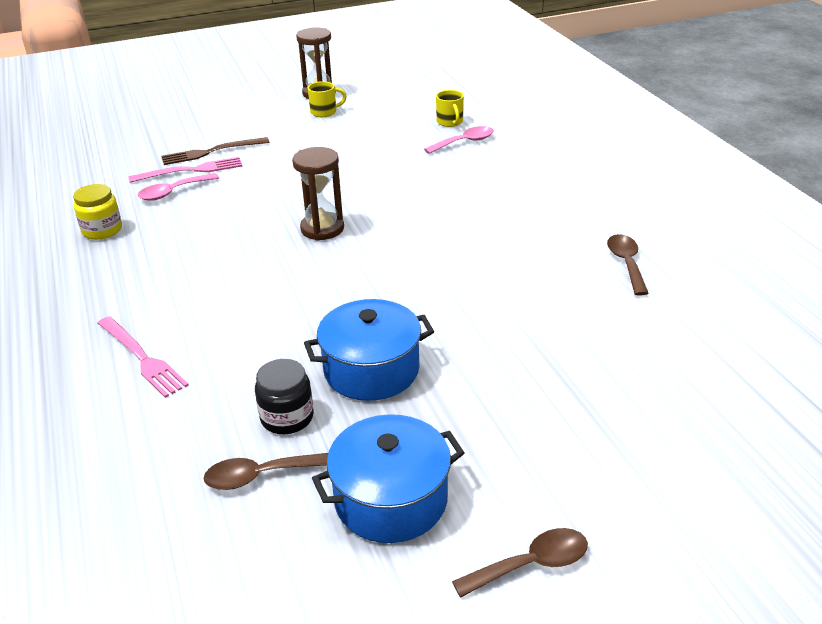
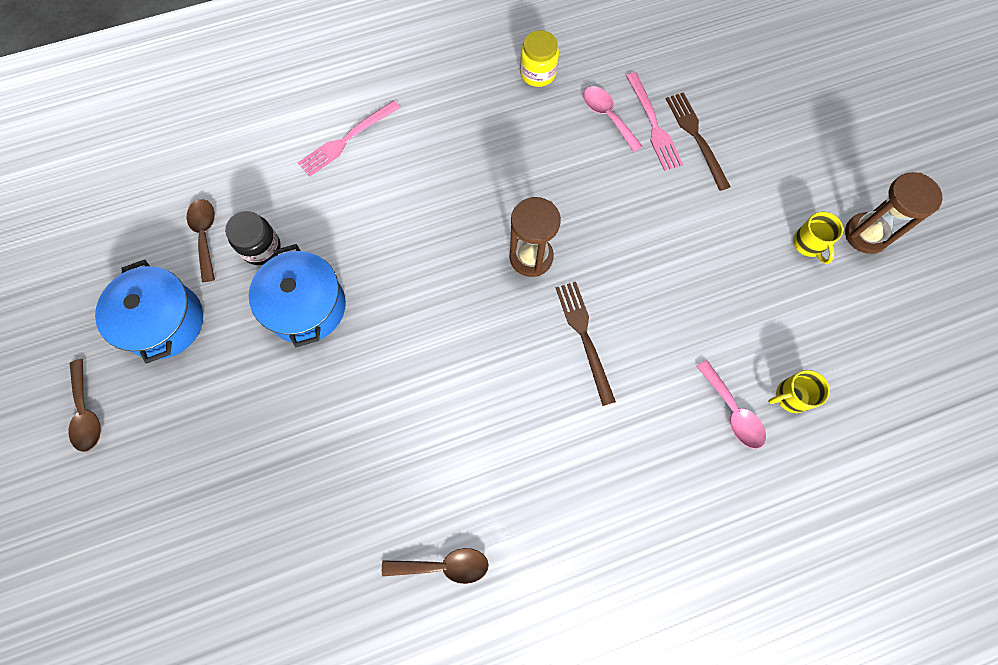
camera: 90 degrees right, 35 degrees up
(405, 201) = (584, 338): none -> brown fork

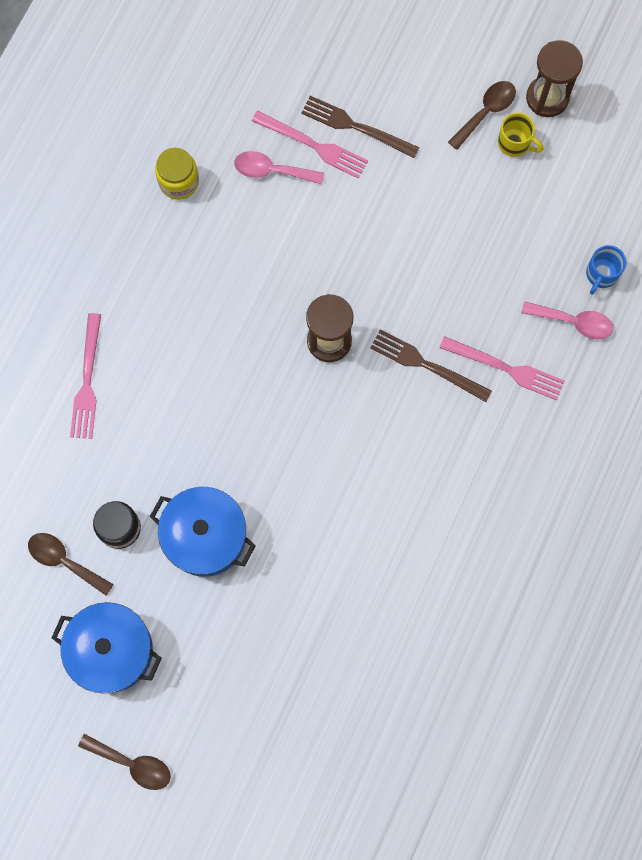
camera: 45 degrees left, 5 degrees up
(444, 565) = (487, 608): brown spoon -> brown spoon (486, 112)
(643, 396) = (505, 368): none -> pink fork
(790, 396) = (601, 274): yellow mug -> blue mug

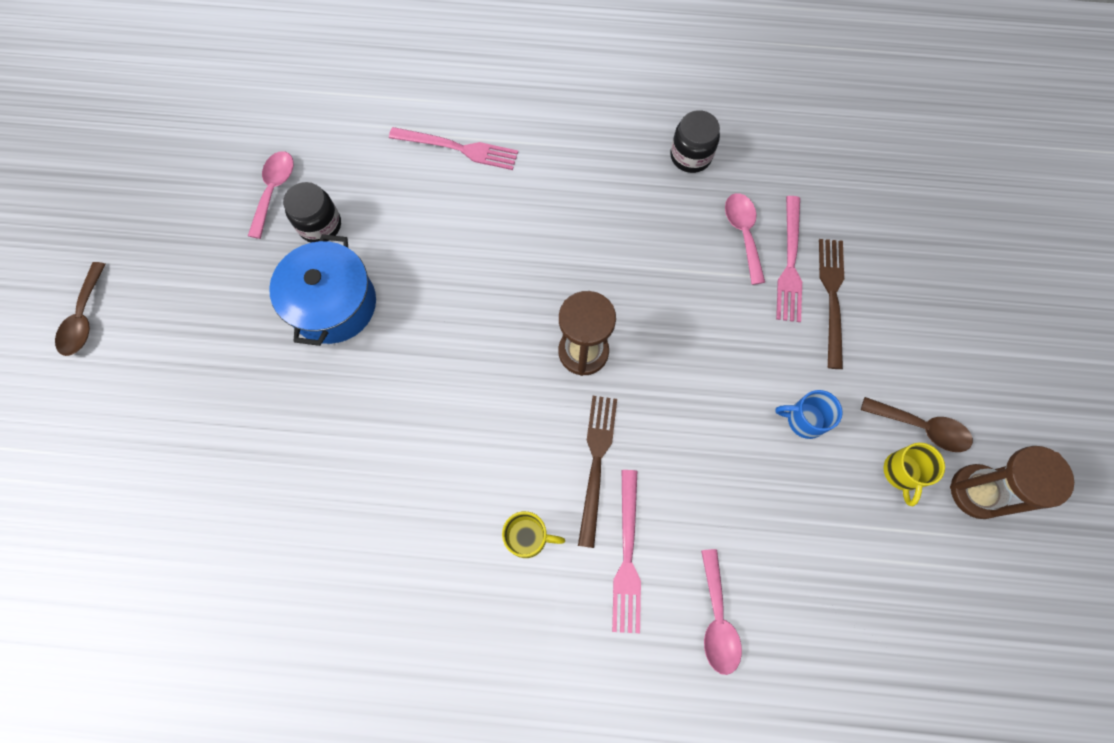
camera: 70 degrees right, 5 degrees down
(64, 561) = (274, 190): brown spoon -> pink spoon
(87, 380) = (458, 148): pink fork -> pink fork turned 150 degrees counterclockwise
(111, 650) = (195, 260): blue pot -> none
(179, 182) = (690, 156): yellow jar -> black jar
(466, 437) = (528, 537): none -> yellow mug
(601, 274) = (791, 634): blue mug -> blue mug (804, 420)

